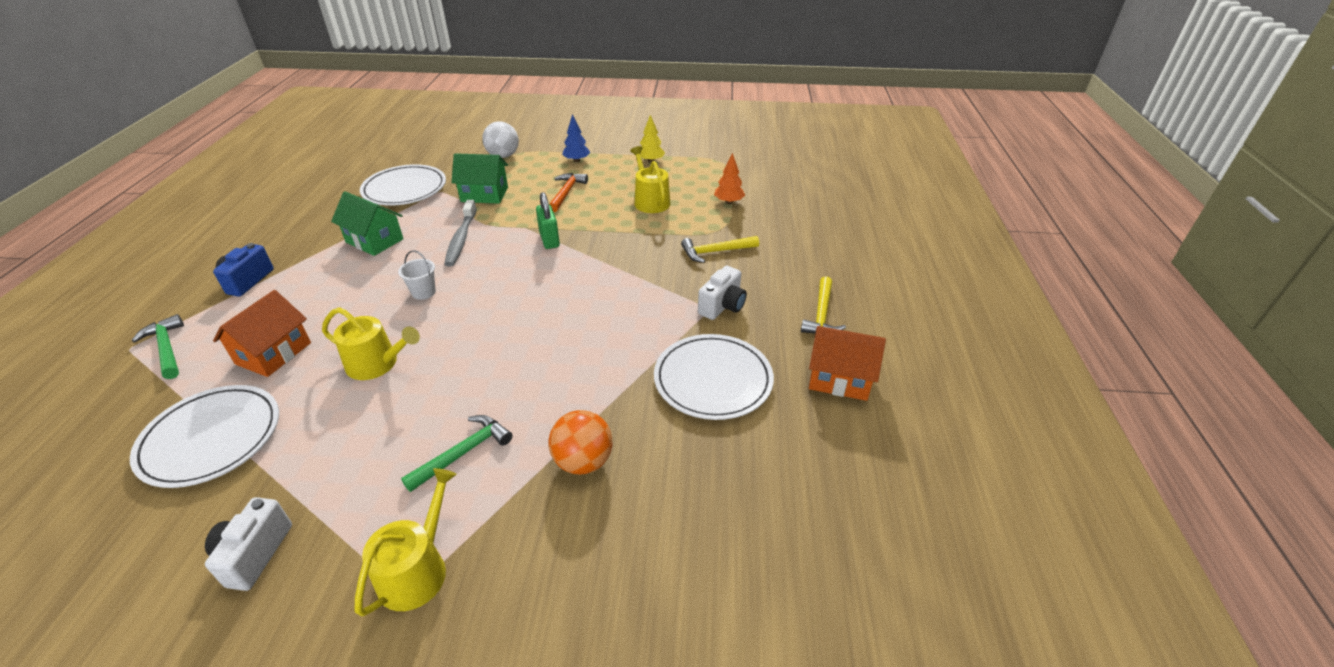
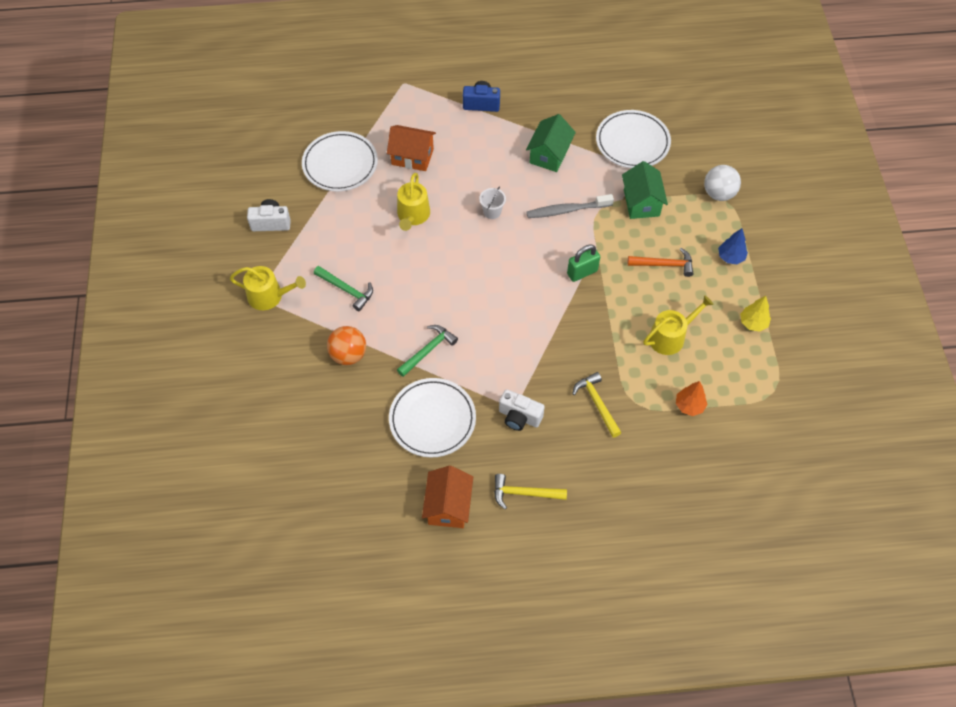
camera: 80 degrees right, 20 degrees up
(167, 348) = (406, 101): green hammer -> green hammer (428, 350)

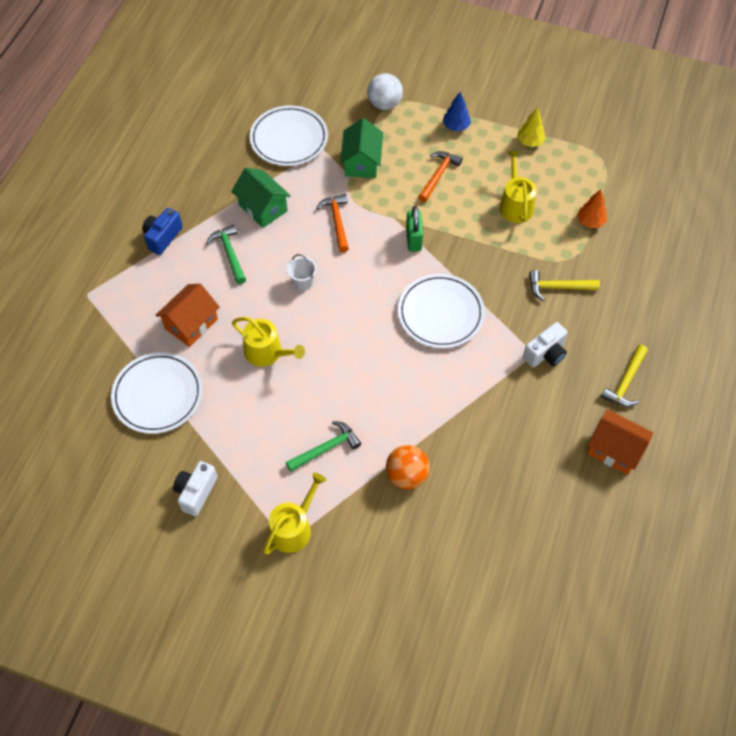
camera: 65 degrees left, 0 degrees up
(428, 350) = (436, 401): green hammer -> green hammer (229, 254)
(432, 419) = (516, 427): white plate -> white plate (440, 313)
(567, 210) = (337, 222): grey toothbrush -> orange hammer
(641, 203) = (362, 162): green house -> green house turned 75 degrees clockwise

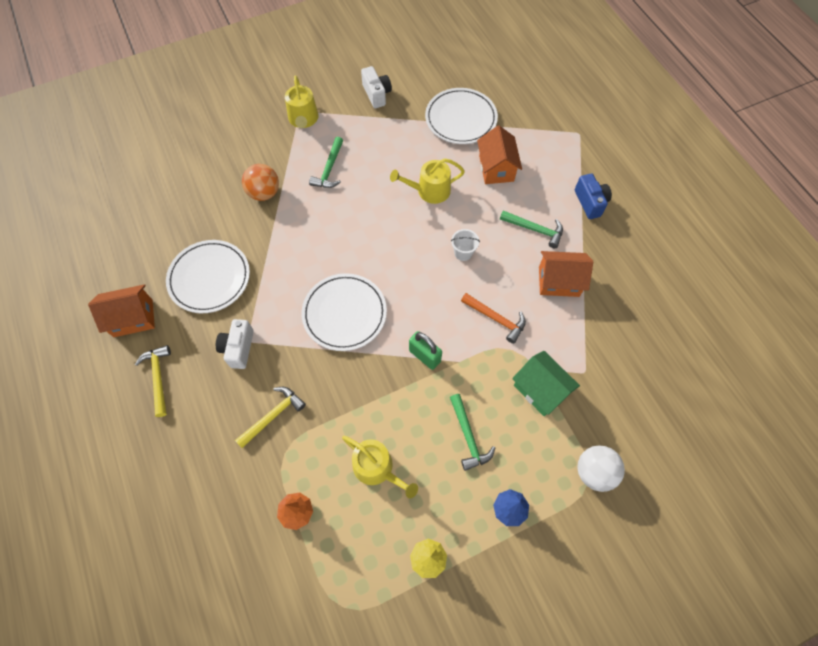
camera: 135 degrees right, 5 degrees up
(263, 208) = (558, 281): green house -> orange house
(289, 139) = (619, 357): white plate -> white plate (209, 278)
(438, 176) = (468, 436): orange hammer -> green hammer

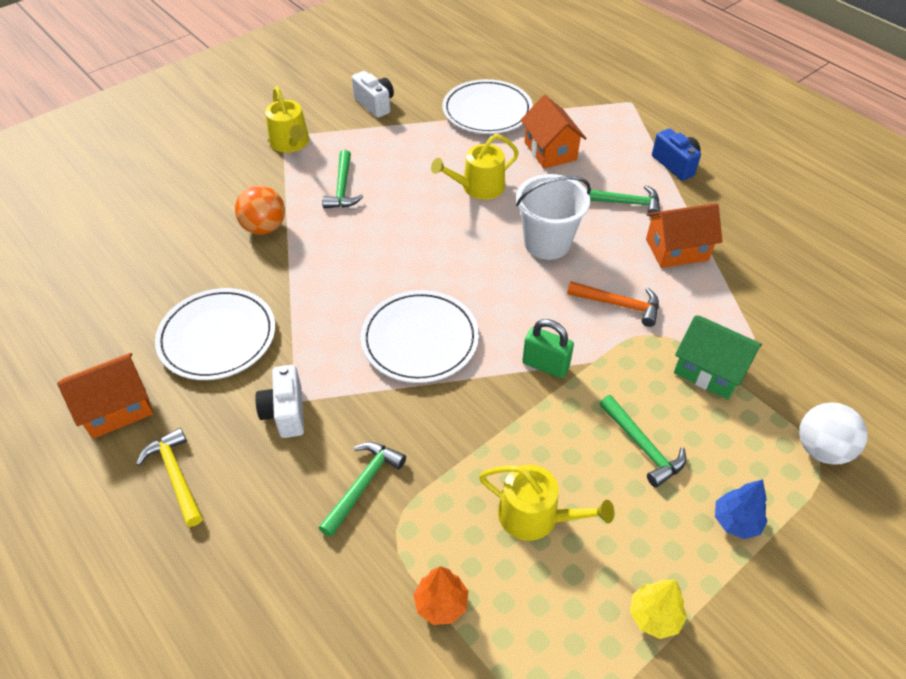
camera: 15 degrees left, 15 degrees down
(273, 416) = (362, 485): yellow hammer -> green hammer
(463, 253) = (547, 243): white bucket -> white bucket, size x1.96

